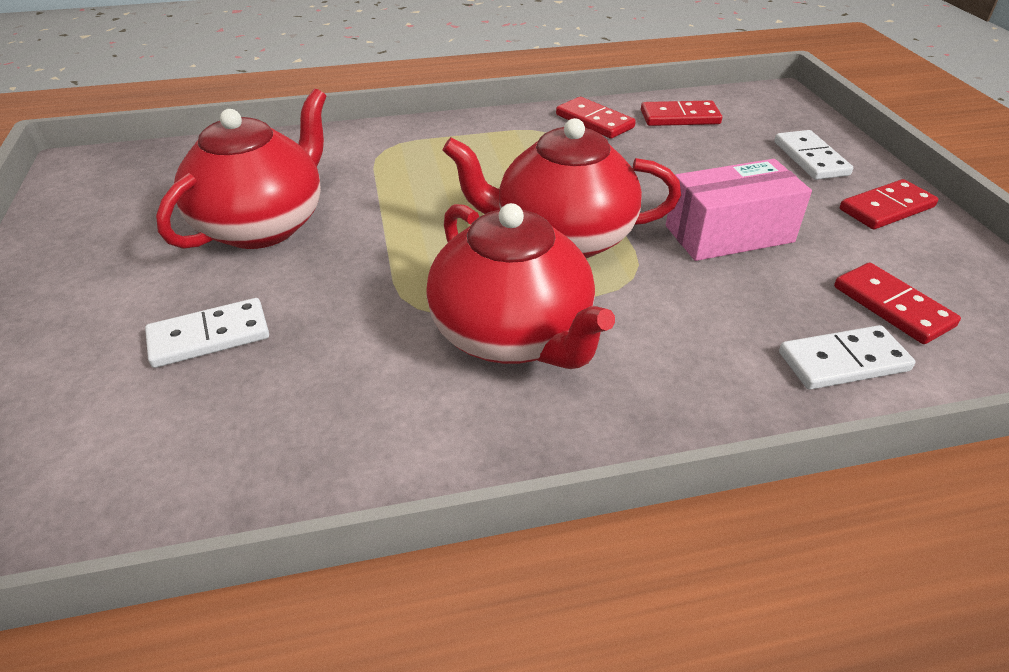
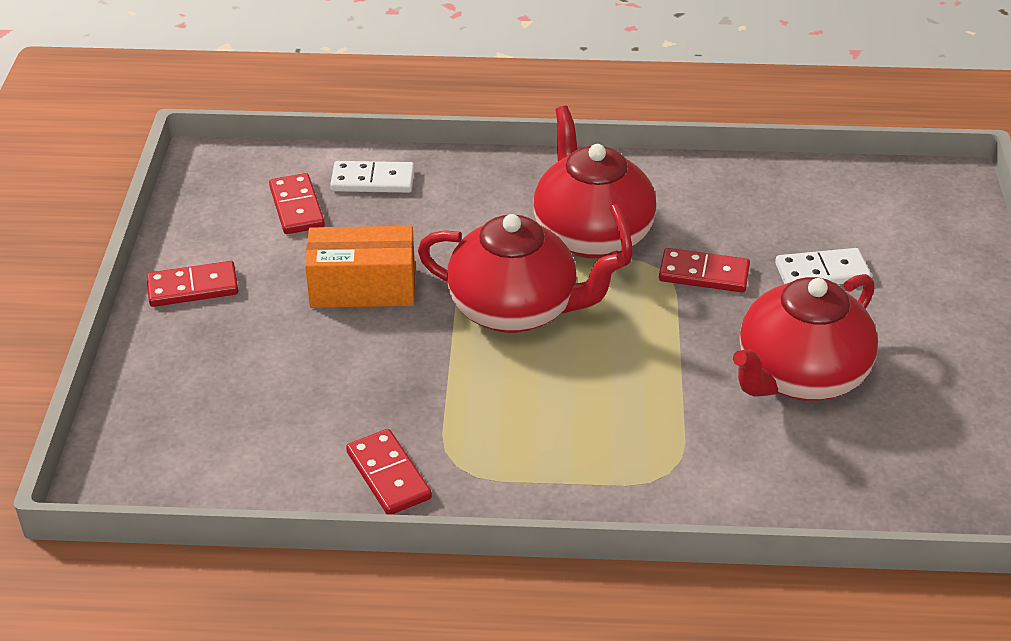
camera: 165 degrees left, 0 degrees up
(680, 117) = (275, 462): red domino -> red domino (704, 274)
(729, 234) = (363, 287): pink box -> orange box
(811, 158) = (192, 362): white domino -> none

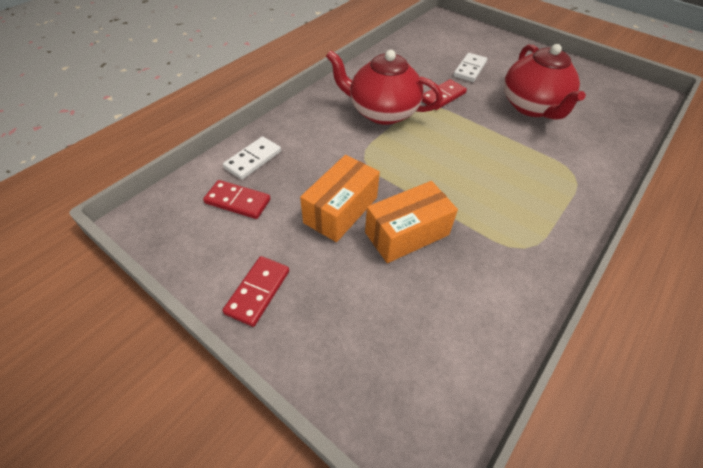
camera: 55 degrees left, 10 degrees up
(378, 356) = (407, 234): none -> orange box
(388, 475) = (515, 282): red domino -> none
(515, 310) = (415, 163): red teapot -> none

